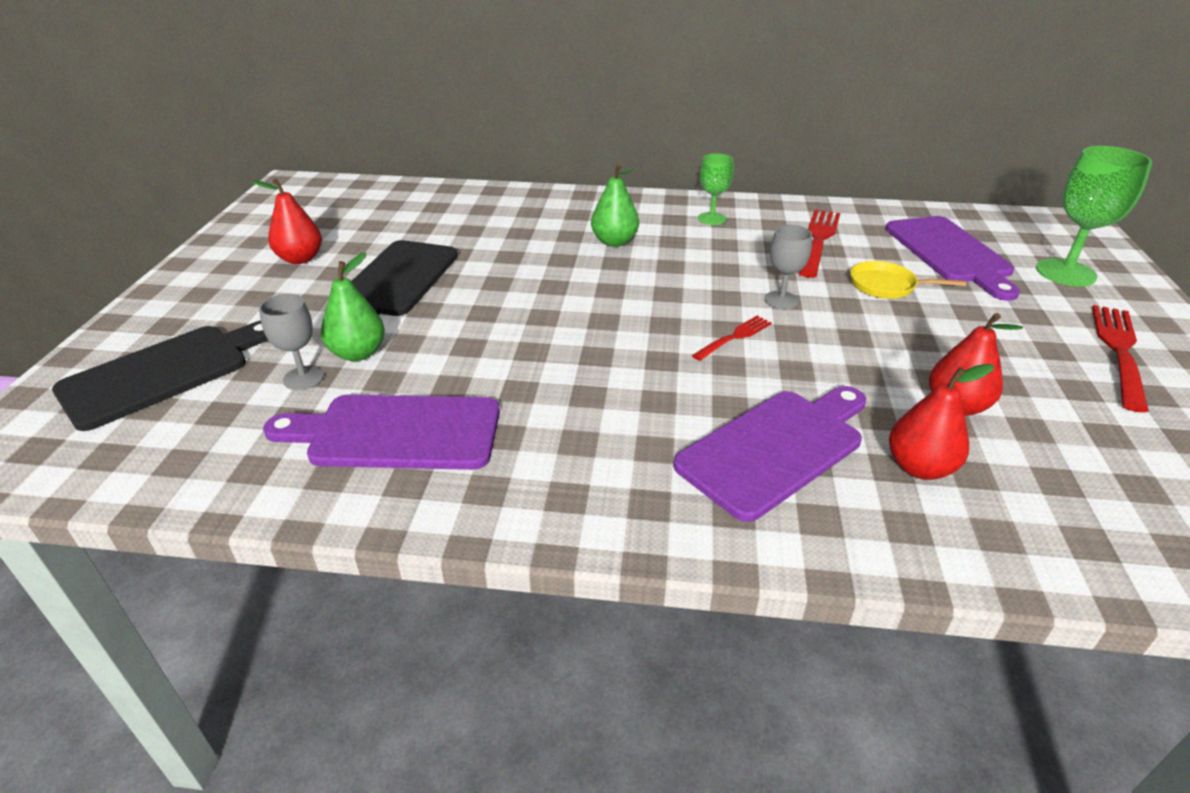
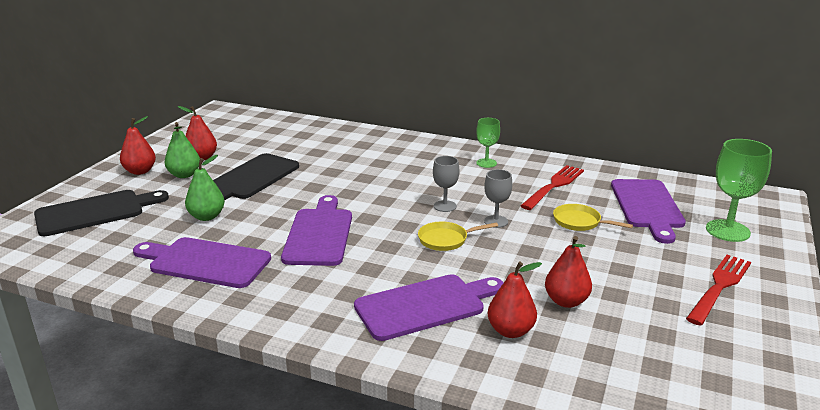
camera: 15 degrees right, 10 degrees down
(210, 293) = (140, 171): none -> red pear
(303, 378) = (169, 226): grey goblet -> grey goblet (445, 206)
(549, 356) = (319, 234): none -> purple cutting board
(614, 242) = (407, 170): green pear -> green pear (184, 175)
(734, 337) = (446, 240): red fork -> yellow pan

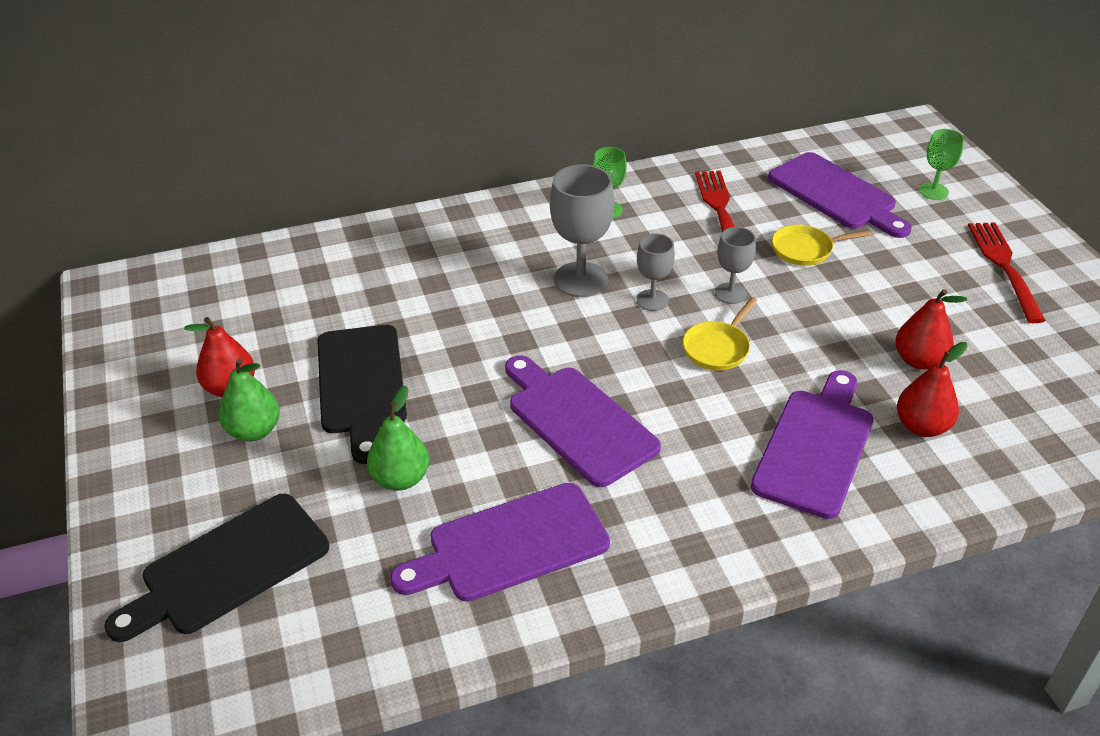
camera: 40 degrees left, 15 degrees up
(95, 212) = (228, 567): black cutting board -> black cutting board turned 150 degrees counterclockwise
(140, 171) = (173, 462): red pear -> none
(421, 183) = (580, 279): none -> grey goblet
(727, 231) = (933, 191): green goblet -> green goblet, size x0.59

